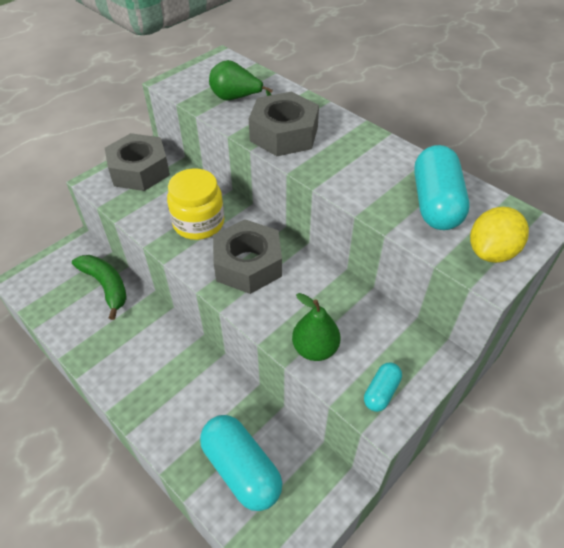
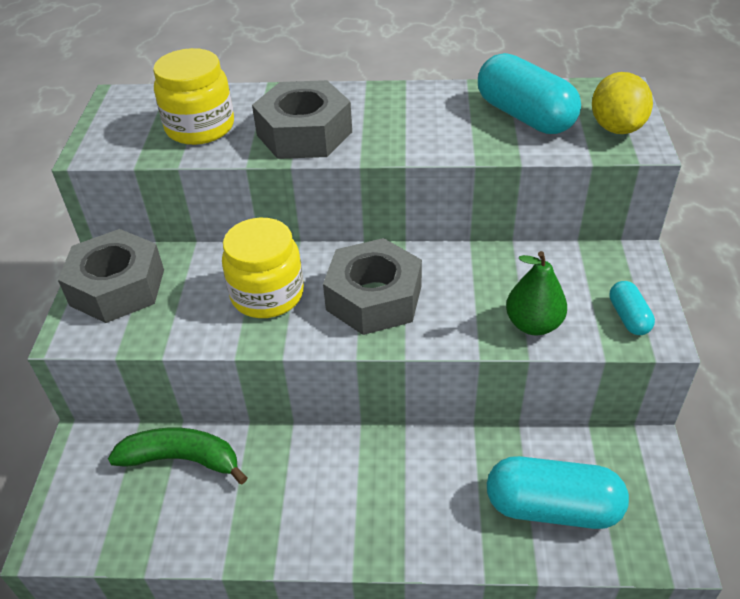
camera: 40 degrees left, 5 degrees down
(236, 98) = (200, 127): green pear -> yellow jar

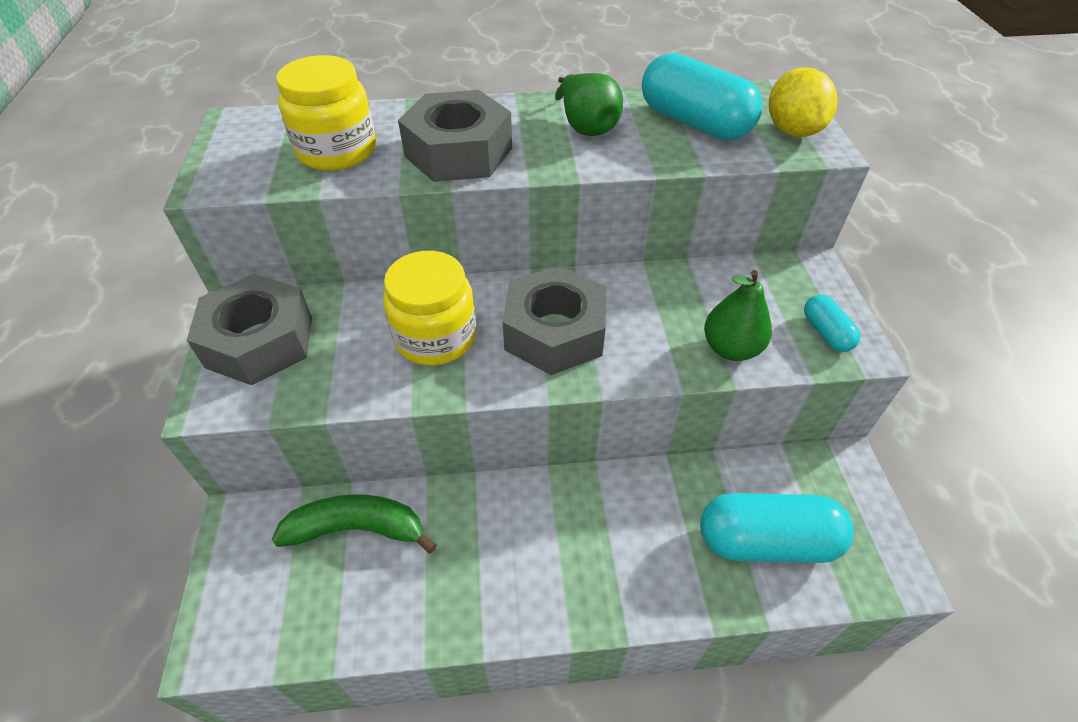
camera: 10 degrees left, 5 degrees up
(423, 115) = (586, 126): none -> green pear

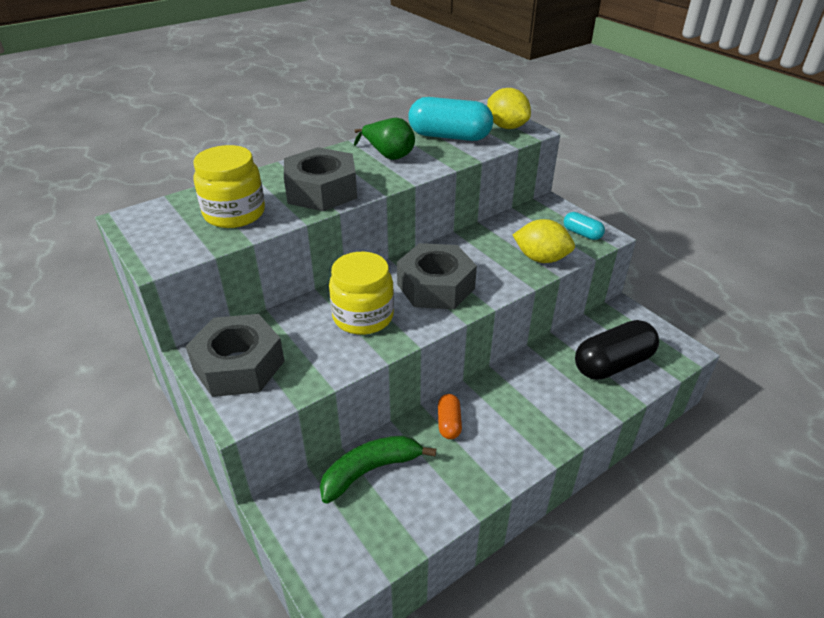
camera: 30 degrees left, 10 degrees down
(487, 515) = (449, 423): none -> orange capsule
(731, 348) = (541, 258): green pear -> yellow lemon
(766, 541) = (612, 364): turquoise capsule -> black capsule

